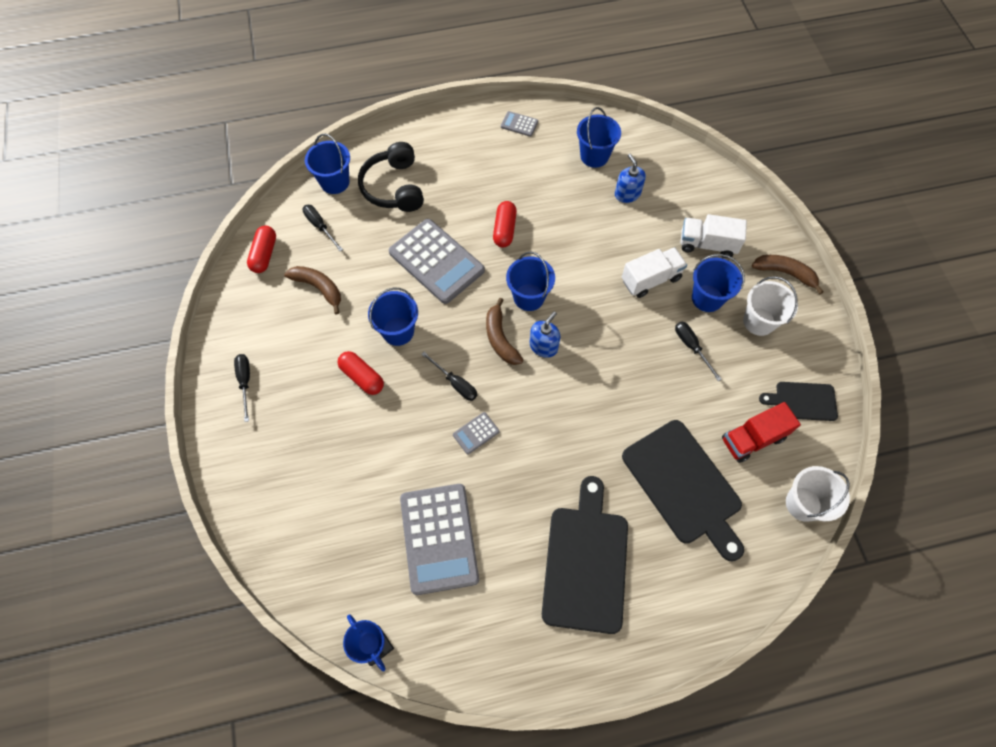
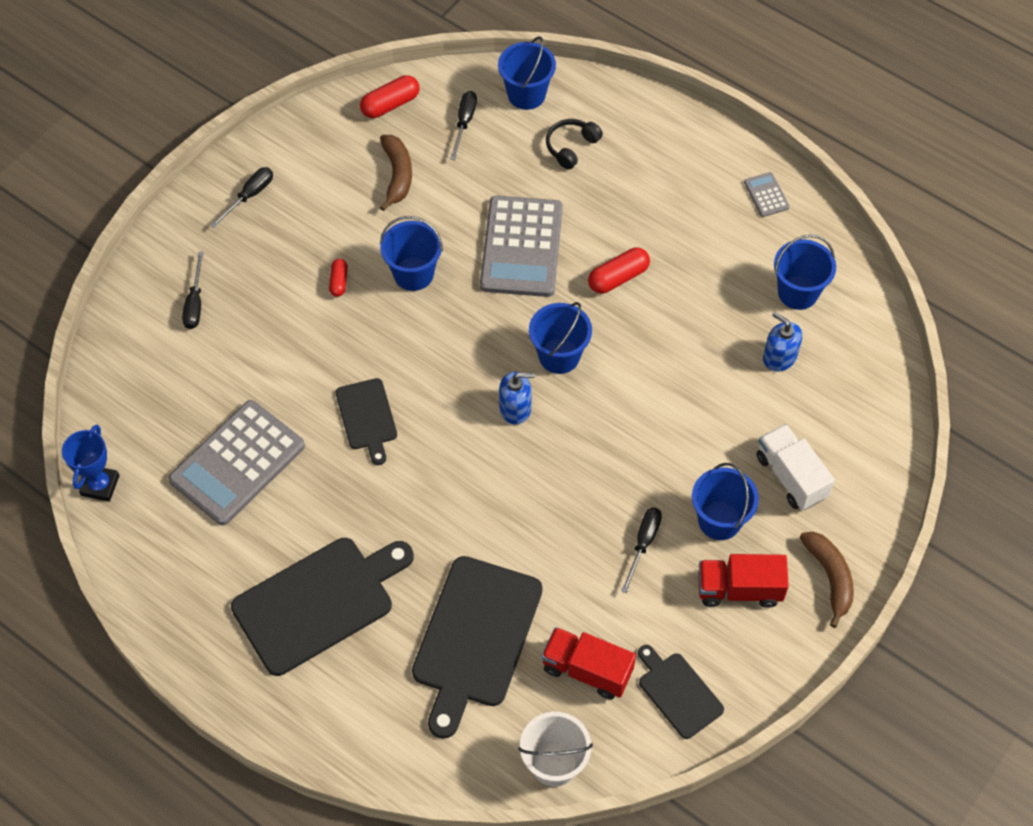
camera: 50 degrees right, 5 degrees down
(362, 377) = (339, 282): red capsule -> red capsule, size x0.61
(394, 187) = (571, 147): black headphones -> black headphones, size x0.58
(455, 383) = (403, 362): black screwdriver -> black screwdriver (195, 303)
(476, 433) = (367, 417): grey calculator -> black cutting board
(500, 338) = (488, 365): brown banana -> none
(627, 194) = (779, 357): blue soap dispenser -> blue soap dispenser turned 75 degrees counterclockwise
(651, 279) = (690, 451): white truck -> none
(759, 321) = (739, 589): white bucket -> red truck

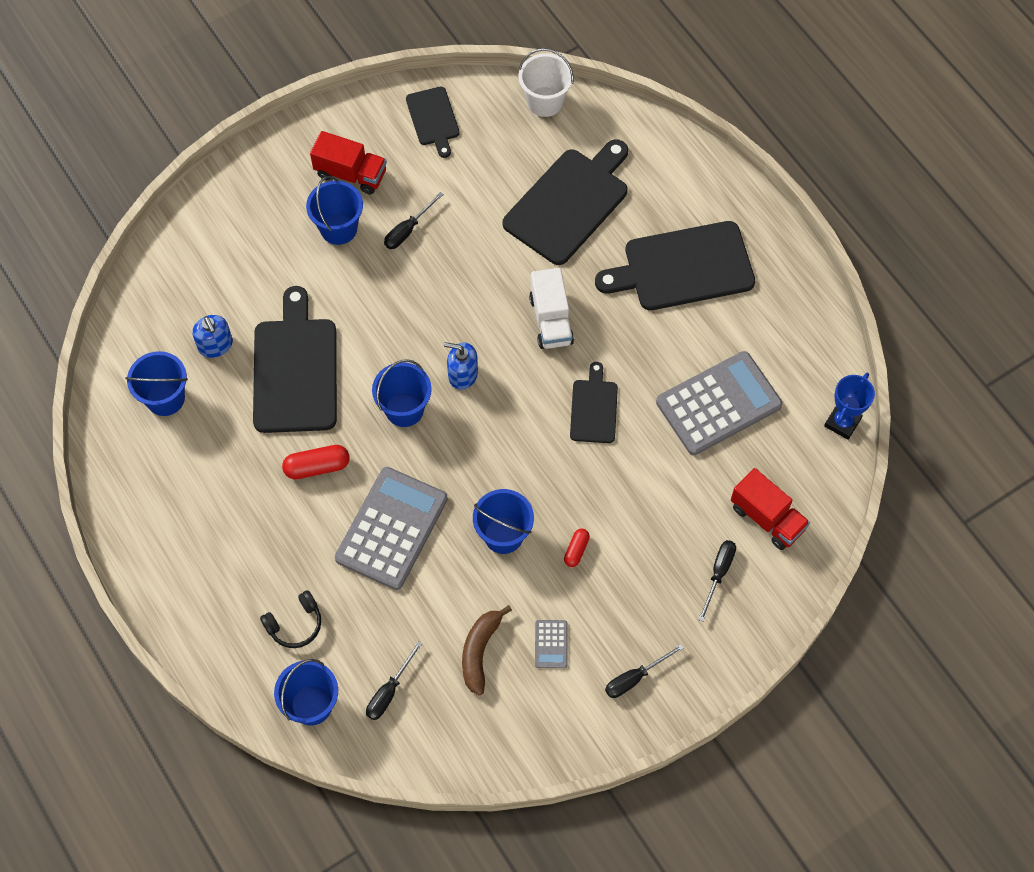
camera: 160 degrees left, 5 degrees up
(390, 104) = (456, 742): red capsule -> none
(587, 670) = (494, 154): red truck -> red truck (767, 518)
(687, 358) = (295, 370): none -> black cutting board
(766, 195) = (137, 505): grey calculator -> grey calculator (551, 644)
(791, 476) = (263, 243): white truck -> white truck (551, 320)
(829, 577) = (277, 160): brown banana -> none

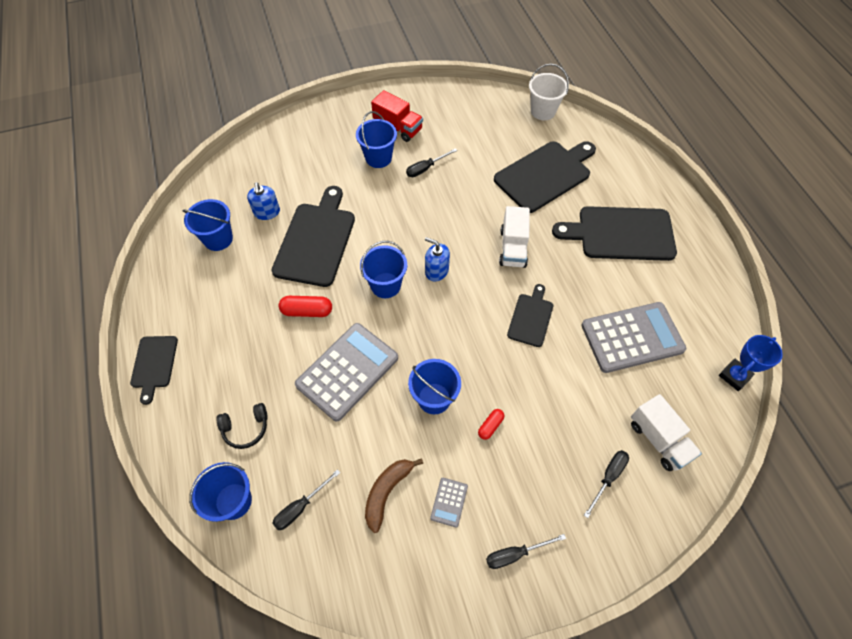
camera: 15 degrees right, 5 degrees down
(433, 119) = (464, 107): black cutting board -> black cutting board (154, 364)
(767, 518) = (659, 440): red truck -> white truck

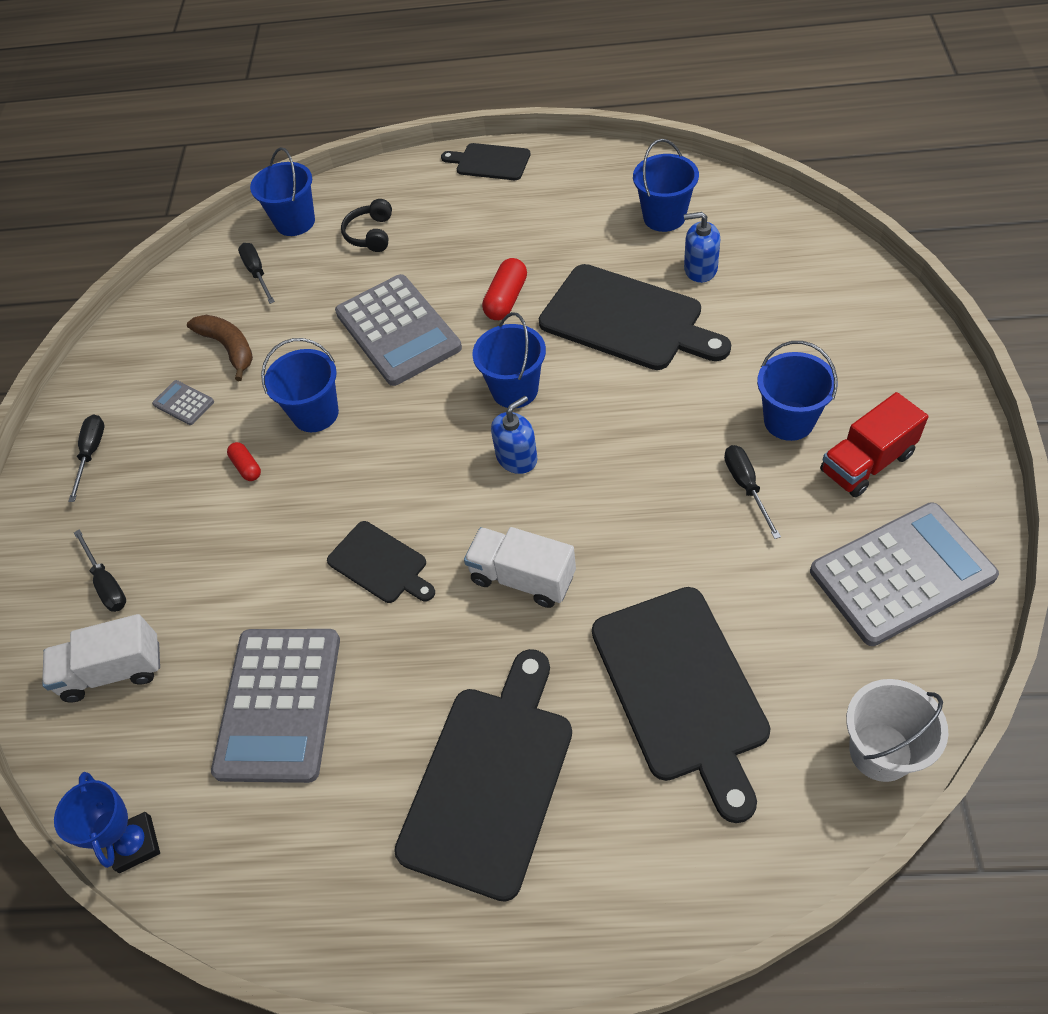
camera: 115 degrees right, 5 degrees down
(457, 111) = (902, 574): none -> grey calculator

